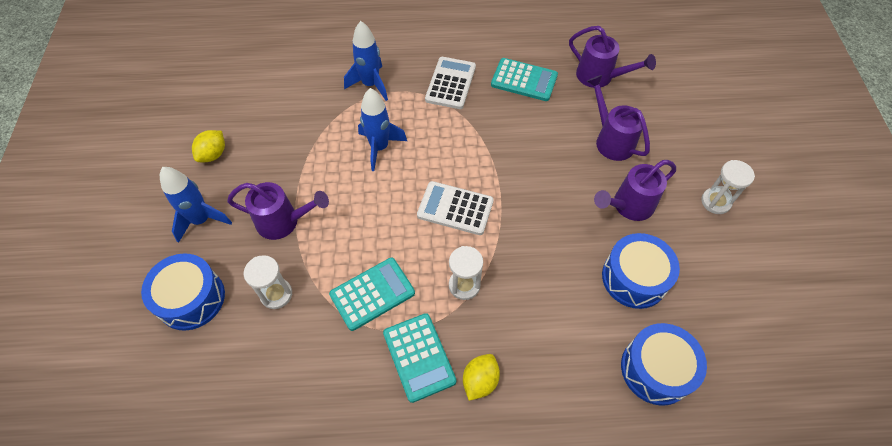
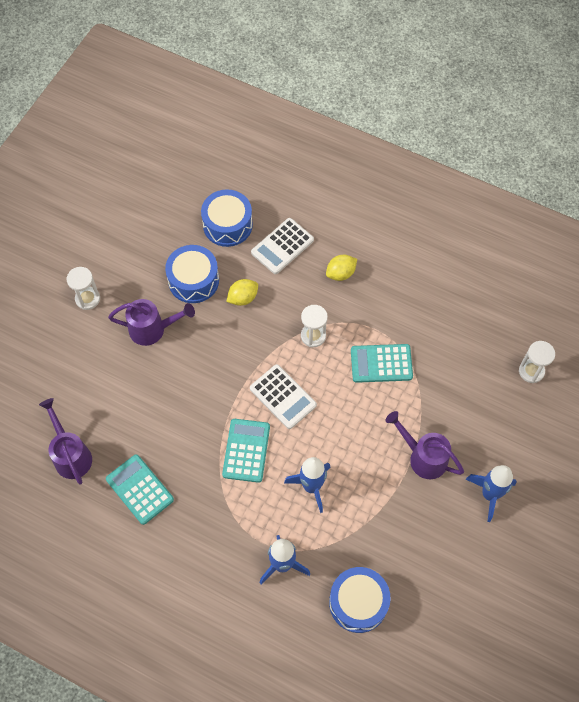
camera: 150 degrees left, 5 degrees up
(191, 298) = (515, 428): blue drum -> blue drum (358, 603)
(213, 154) = (460, 560): yellow lemon -> yellow lemon (243, 298)
(276, 294) = (451, 399): white hourglass -> white hourglass (531, 371)
(419, 357) = (371, 306): turquoise calculator -> turquoise calculator (246, 450)
(450, 83) = (208, 523): white calculator -> white calculator (282, 246)
(611, 139) = (116, 389): purple watering can -> none

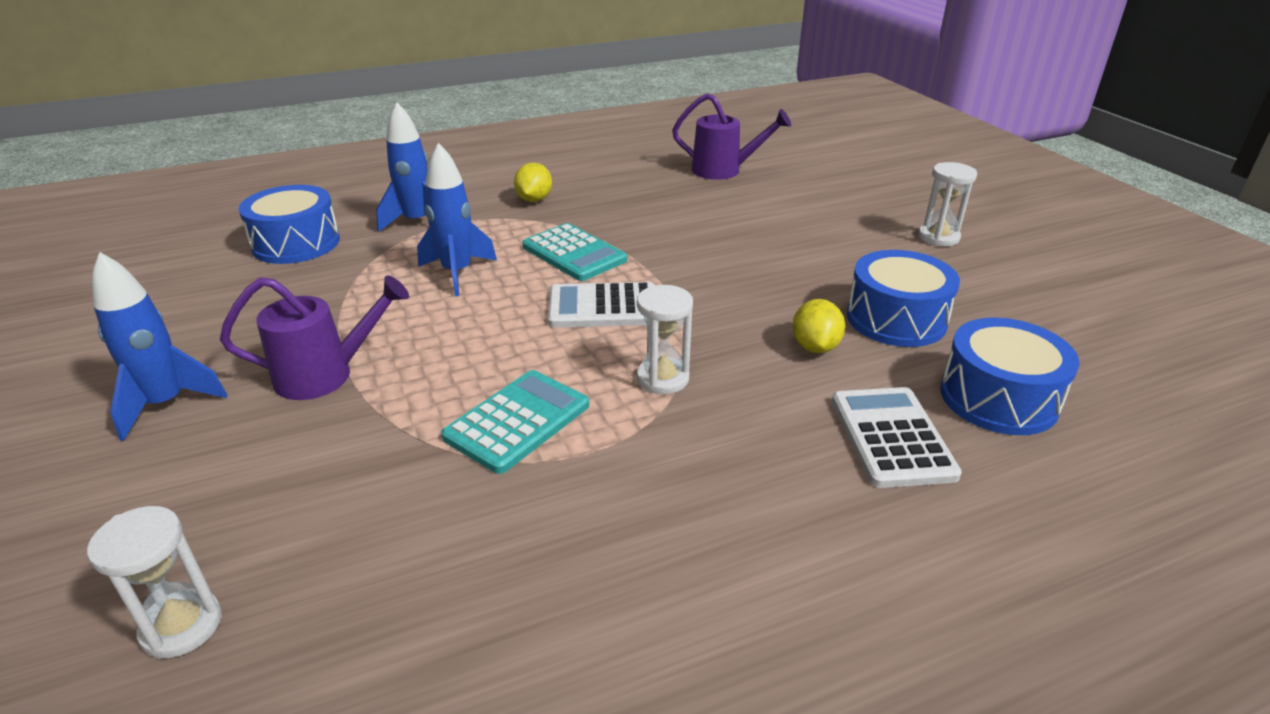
camera: 130 degrees right, 30 degrees down
(139, 489) = (630, 187): turquoise calculator -> none
(153, 329) = (837, 260): purple watering can -> none
(340, 273) = (754, 478): yellow lemon -> yellow lemon (534, 200)

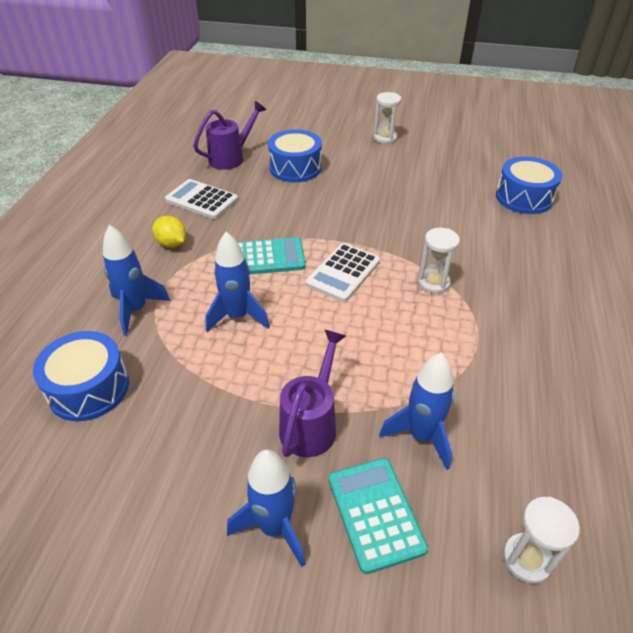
camera: 55 degrees left, 10 degrees up
(355, 462) = (421, 436): none -> blue rocket
(517, 421) = (431, 352): turquoise calculator -> turquoise calculator (375, 513)
(815, 347) = (446, 223): yellow lemon -> none
(891, 437) = (530, 239): white calculator -> white calculator (202, 200)
(896, 319) = (444, 188): blue drum -> blue drum (295, 168)

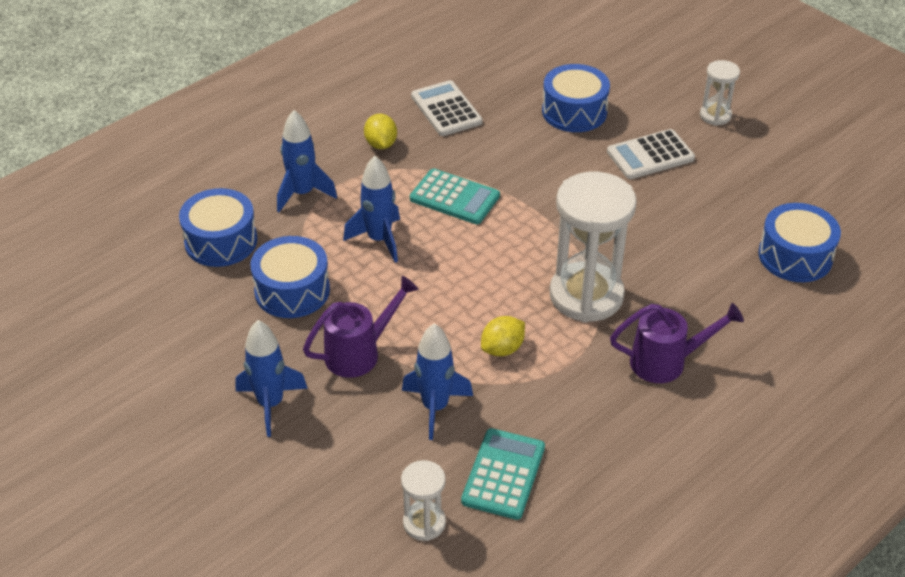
camera: 35 degrees right, 0 degrees up
(198, 399) = (292, 290): none -> blue drum
(231, 158) = (518, 71): purple watering can -> purple watering can (666, 362)
(343, 273) = (510, 245): white calculator -> white calculator (650, 155)
(375, 513) = (347, 435): turquoise calculator -> turquoise calculator (503, 474)
(420, 354) = (502, 349): none -> yellow lemon
(433, 283) = (586, 295): white hourglass -> white hourglass, size x2.03

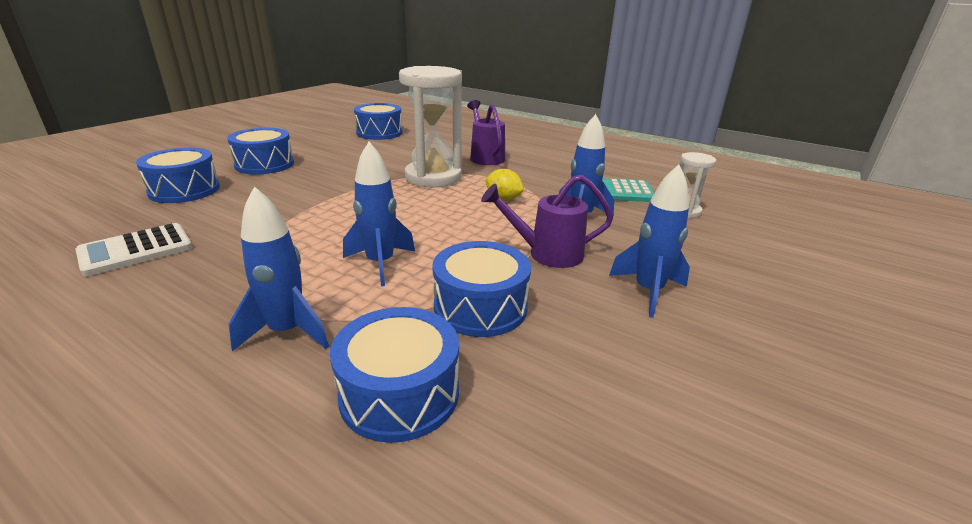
camera: 105 degrees left, 15 degrees down
(359, 353) = (547, 254): purple watering can -> purple watering can turned 45 degrees counterclockwise
(381, 144) = (190, 285): yellow lemon -> none
(454, 197) = (310, 231): turquoise calculator -> none
(650, 155) = (264, 164): white calculator -> blue drum
(715, 115) = (220, 148): white hourglass -> none

